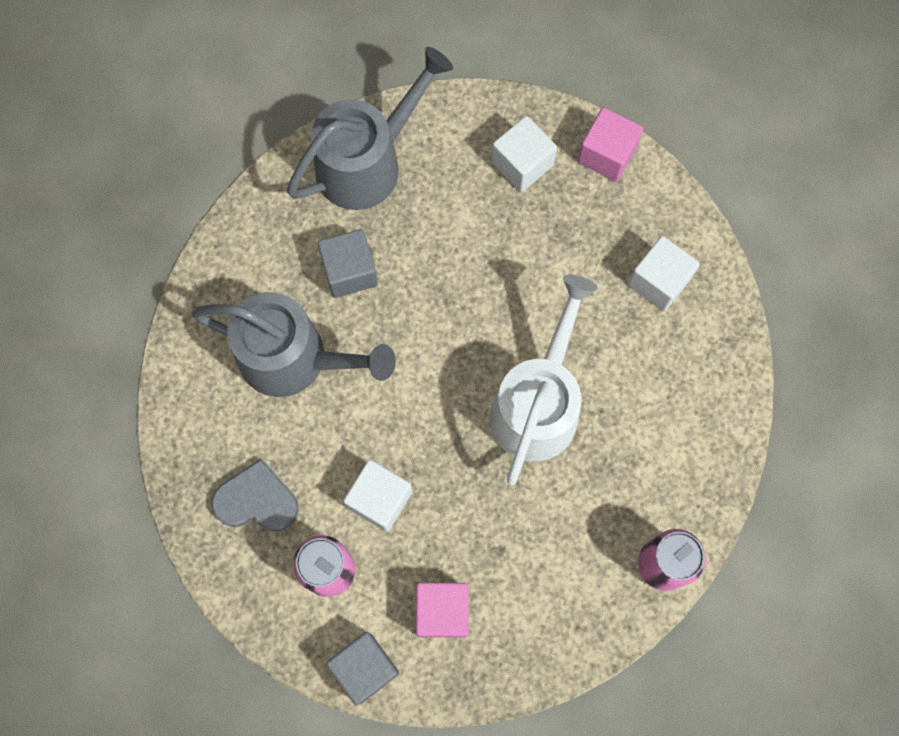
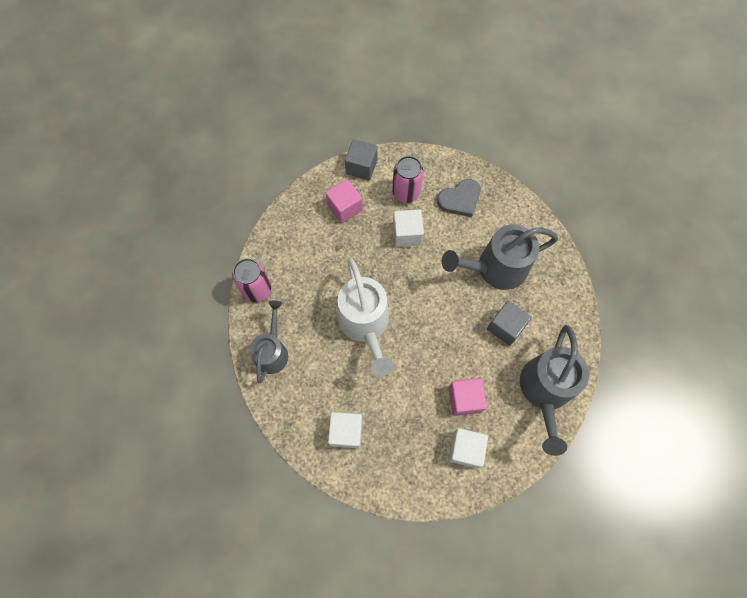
camera: 145 degrees right, 5 degrees down
(607, 154) = (424, 489): pink cube -> pink cube (464, 399)
(693, 454) = (272, 351): none -> grey watering can

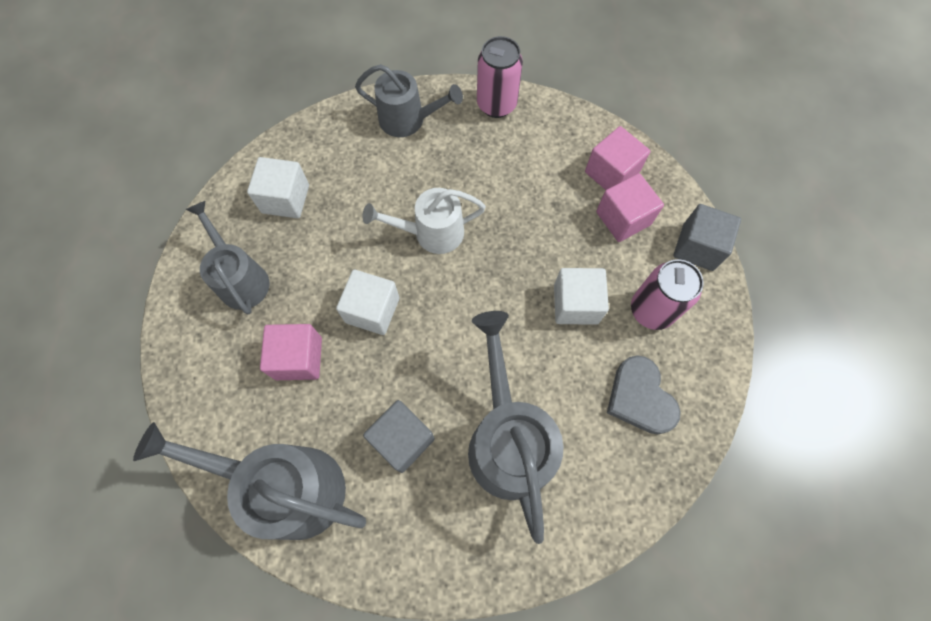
camera: 95 degrees right, 0 degrees up
(311, 214) = (611, 173): none -> pink cube
(365, 325) = (431, 233): white watering can -> white watering can, size x0.64
(413, 452) = (241, 278): none -> grey watering can
(465, 449) = (227, 349): white cube -> white cube (372, 310)

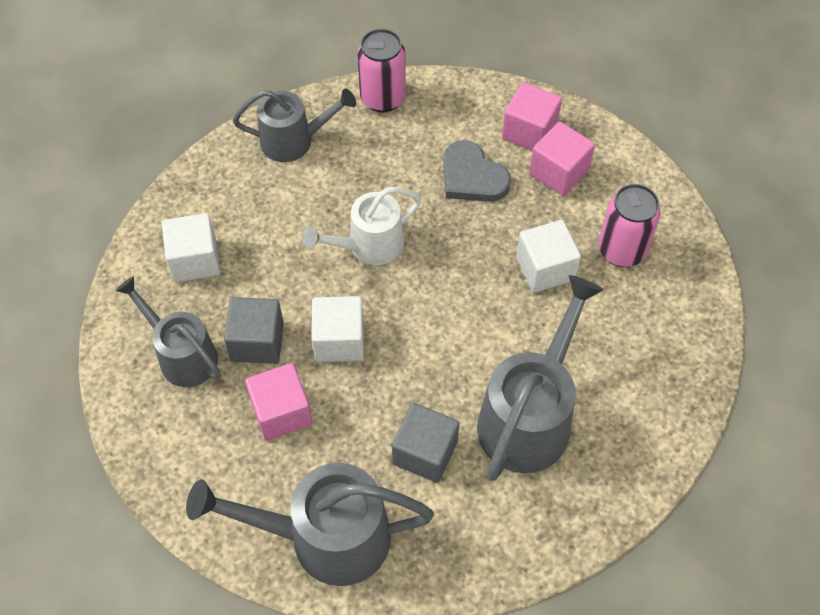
camera: 20 degrees left, 10 degrees down
(507, 439) = (530, 416): grey watering can -> grey watering can turned 60 degrees clockwise
(640, 397) = (643, 334): grey heart -> grey heart (472, 177)
(697, 247) = (642, 177): grey cube -> grey cube (257, 342)

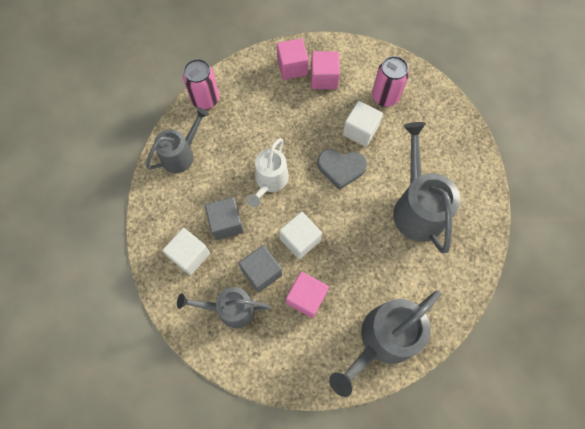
camera: 40 degrees left, 10 degrees up
(425, 452) = (388, 262): grey cube -> grey cube (226, 223)
(472, 177) = (286, 109): grey heart -> grey heart (341, 168)

